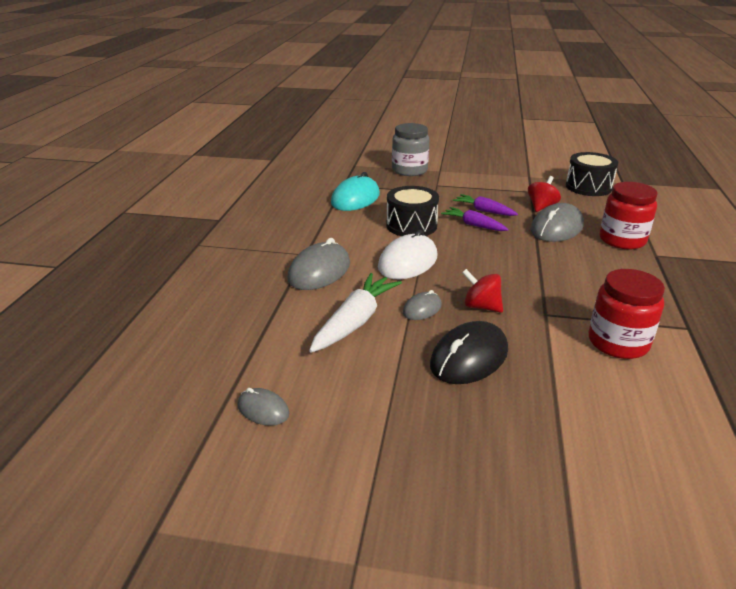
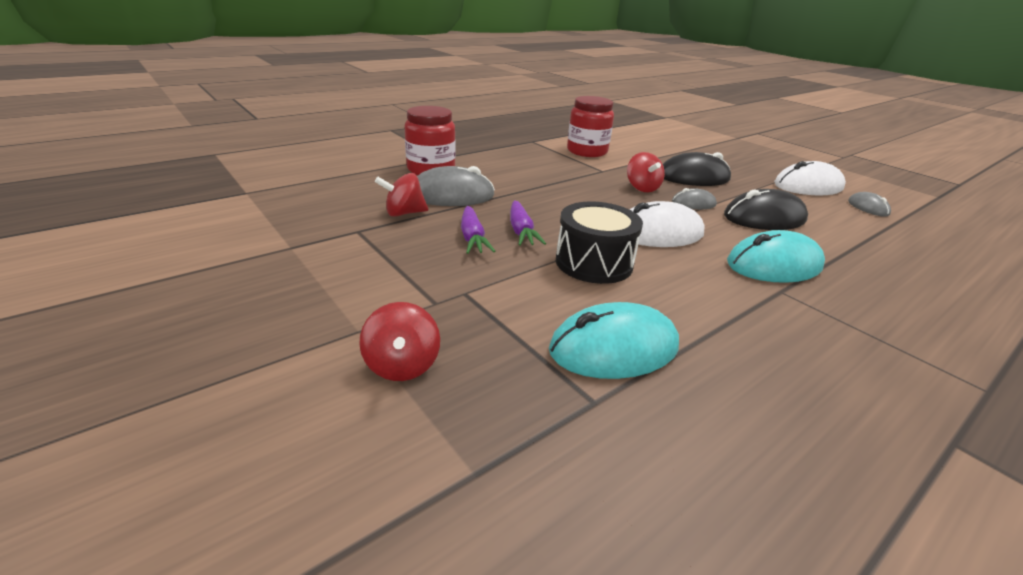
camera: 140 degrees left, 0 degrees up
(319, 271) = (773, 265): grey mouse -> turquoise mouse
(346, 425) = (808, 186): none -> white mouse
(355, 321) = (764, 218): white carrot -> black mouse
(409, 170) = (402, 365): grey jar -> red spinning top
(588, 187) = (291, 205): black drum -> none

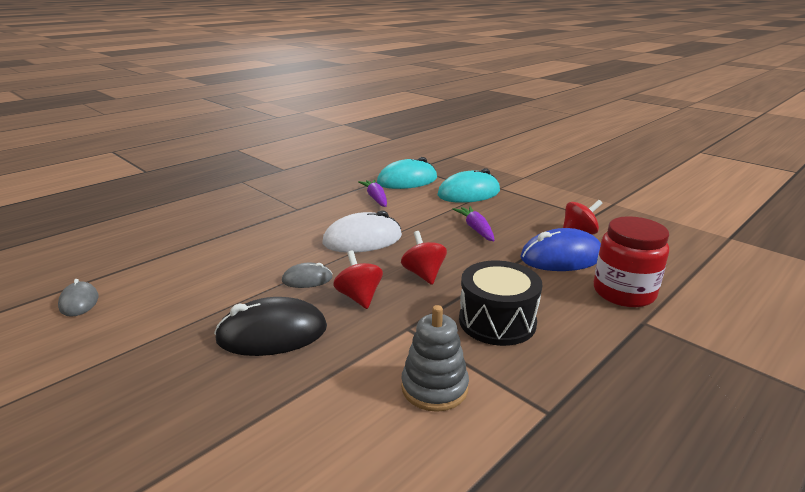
camera: 175 degrees right, 5 degrees down
(402, 365) = (494, 170): red spinning top -> red spinning top (423, 274)
(451, 195) = (561, 257): grey mouse -> blue mouse
(472, 238) = (508, 220): purple carrot -> purple carrot (375, 198)
(587, 151) = (434, 387): red jar -> grey stacking toy
(594, 262) = (417, 213): black drum -> black drum (497, 321)
(764, 218) = (242, 268): black mouse -> none
(773, 265) = (284, 224): turquoise mouse -> turquoise mouse (469, 193)
(808, 186) = (100, 339): white mouse -> none

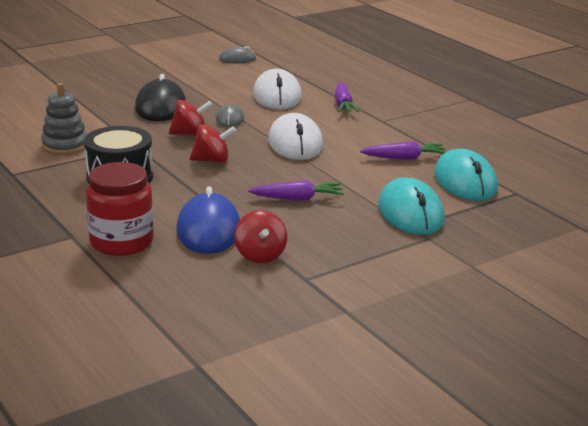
camera: 100 degrees right, 0 degrees up
(231, 260) = (277, 96): none -> white mouse
(257, 226) = (343, 104): none -> purple carrot

